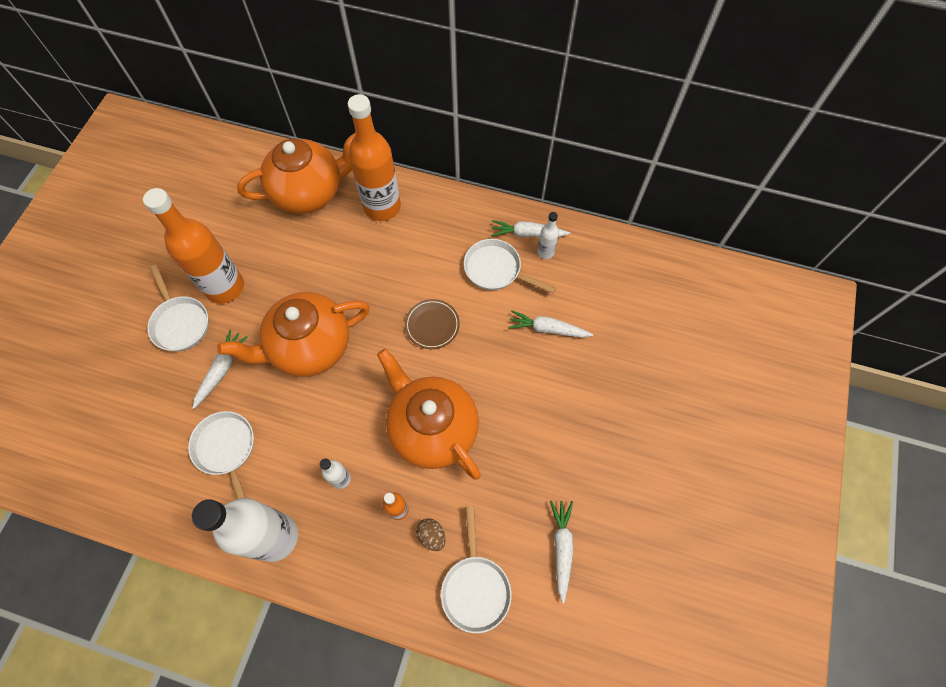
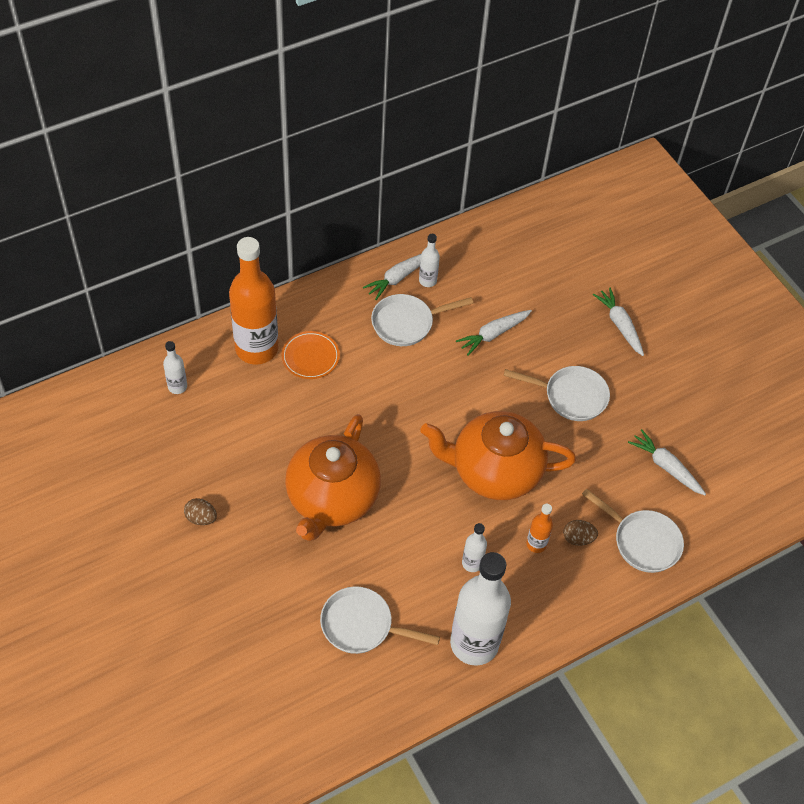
camera: 50 degrees left, 10 degrees down
(180, 323) = (198, 577): white pan -> white pan (571, 396)
(221, 370) = (282, 578): white carrot -> white carrot (620, 325)
(225, 287) = (201, 518): orange bottle -> brown egg
(309, 192) = (177, 386): orange teapot -> white bottle
(408, 240) = (310, 357): none -> orange plate
(432, 325) = (407, 402): brown plate -> none

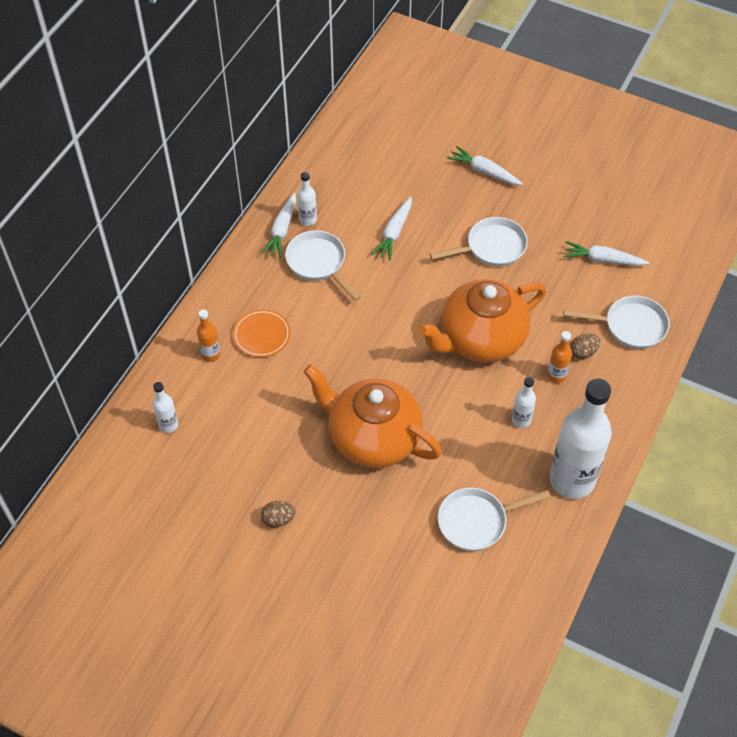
camera: 30 degrees left, 0 degrees up
(257, 348) = (211, 354): orange bottle -> orange bottle, size x0.44
(332, 499) = (373, 438): orange teapot -> orange teapot turned 135 degrees clockwise
(406, 323) = (318, 263): white pan -> white pan turned 105 degrees clockwise

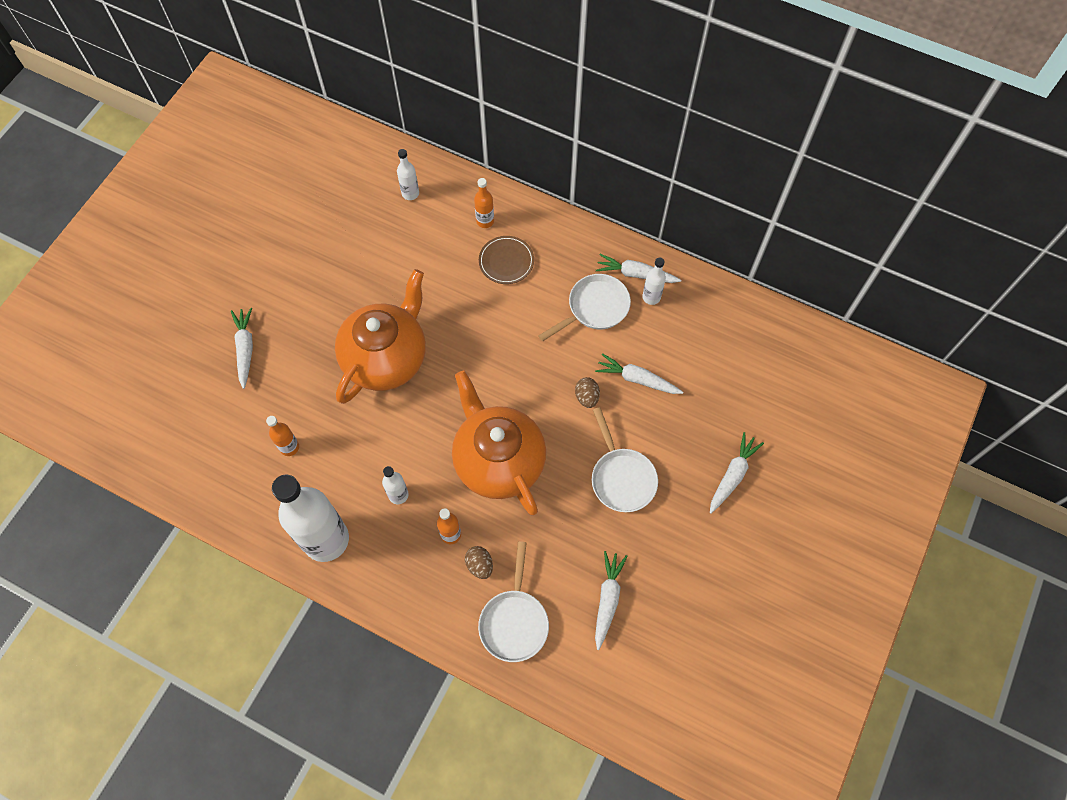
camera: 90 degrees right, 10 degrees up
(262, 335) = (506, 261): orange plate -> brown plate
(278, 519) = (308, 282): brown egg -> brown egg (587, 397)
(362, 577) = (245, 349): none -> white carrot
(476, 521) = (289, 447): white pan -> orange bottle

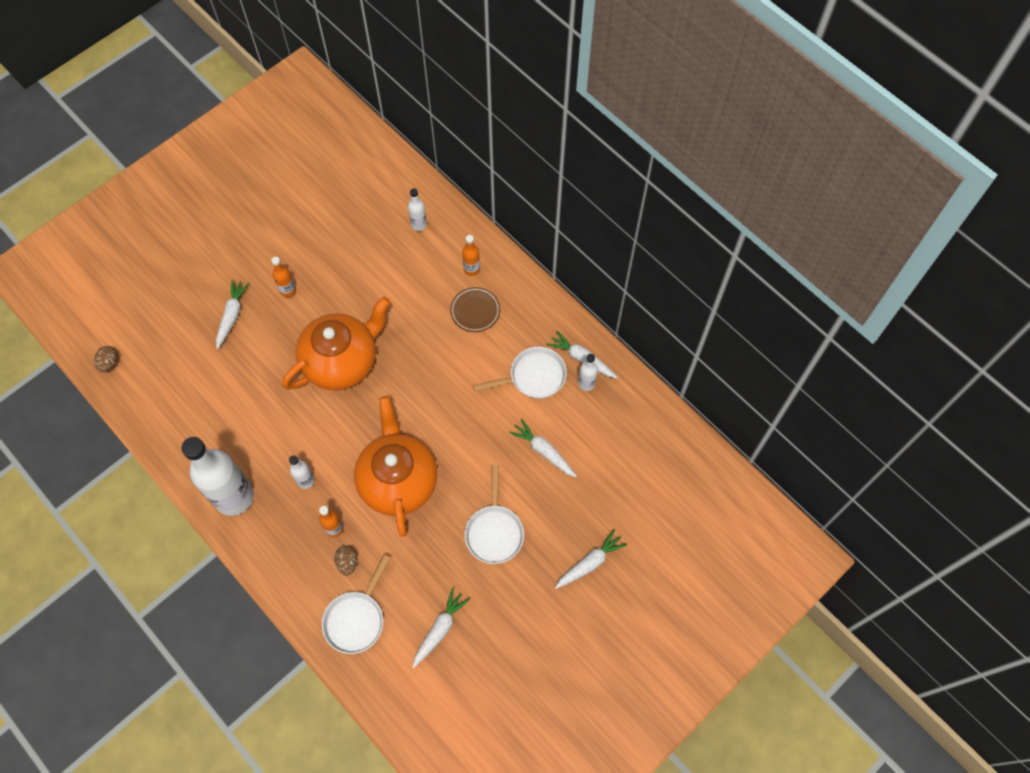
camera: 20 degrees right, 0 degrees up
(289, 447) = (235, 410): orange bottle -> orange bottle (288, 290)
(587, 397) = (494, 452): brown egg -> brown egg (109, 363)

